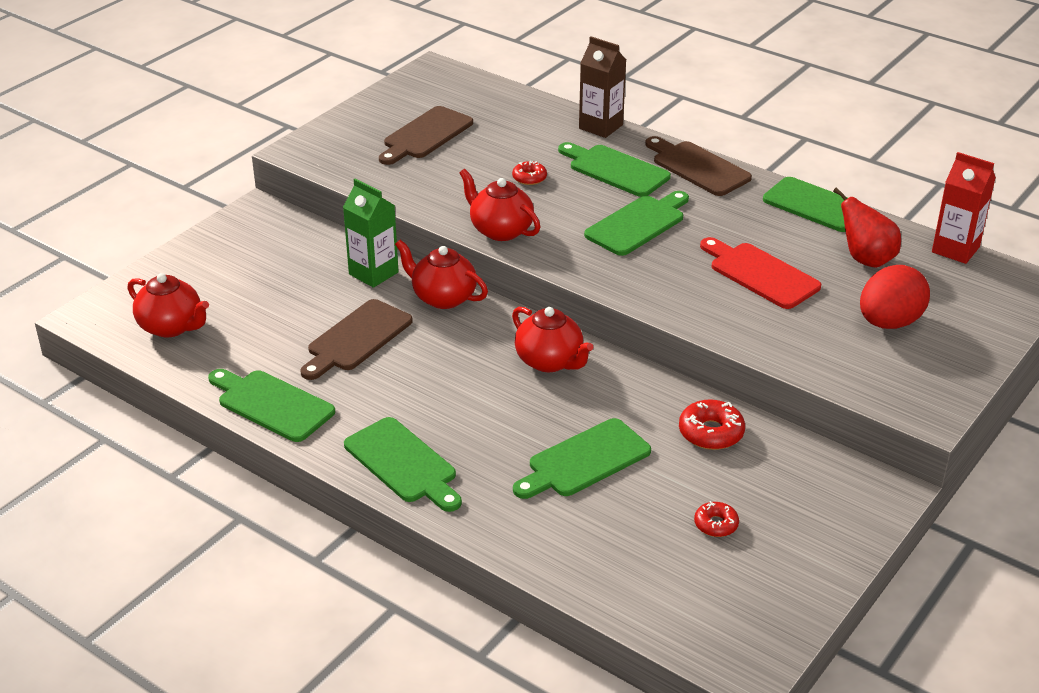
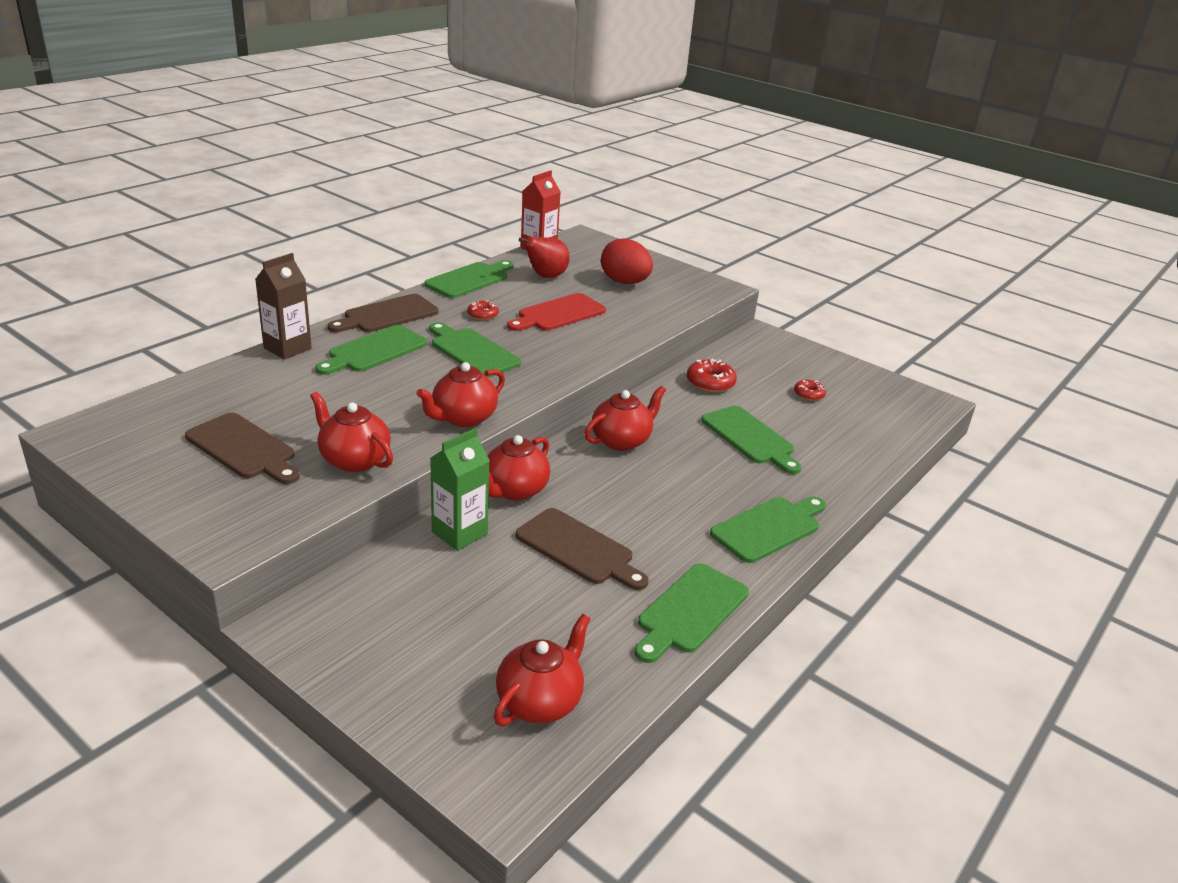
camera: 90 degrees left, 5 degrees down
(418, 184) = (354, 460): none -> red teapot
(529, 178) = (370, 394): red donut -> red donut (483, 315)

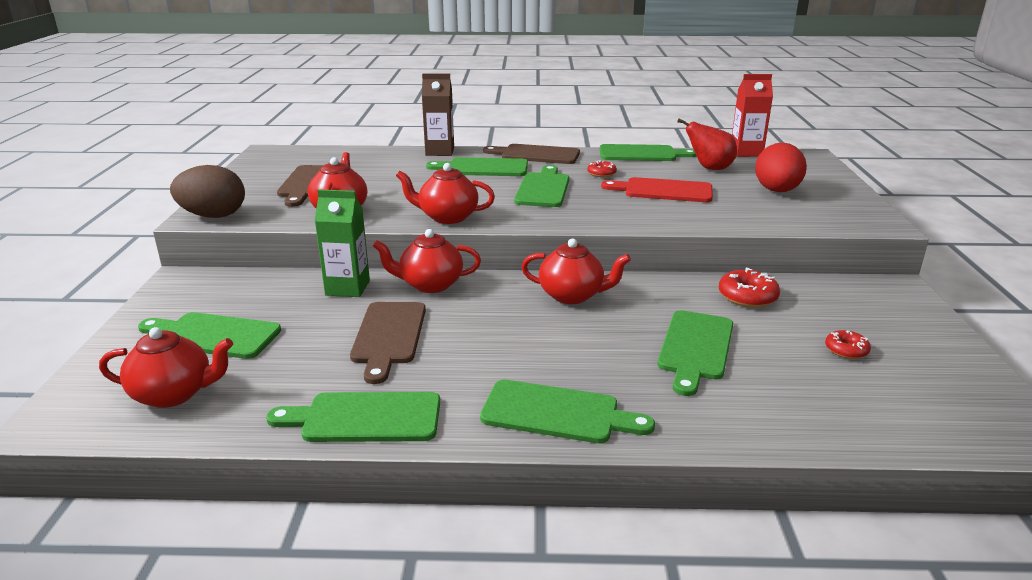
camera: 55 degrees right, 5 degrees down
(239, 536) = (213, 216): none -> brown egg
(452, 644) = (213, 335): none -> green cutting board

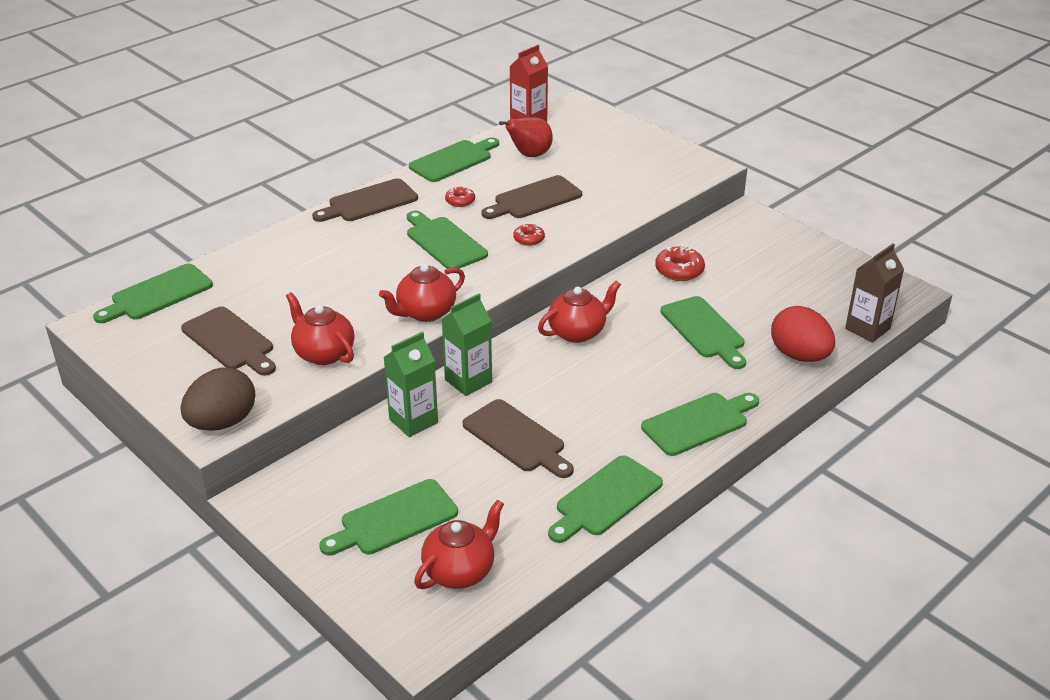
camera: 45 degrees left, 10 degrees up
(430, 285) = (468, 381): red teapot -> green carton
(440, 152) = (274, 239): brown carton -> brown carton (867, 329)
(483, 168) = (353, 241): green cutting board -> green cutting board (158, 294)
(663, 191) = (534, 199): red cutting board -> brown cutting board
(777, 191) = (608, 161): red egg -> red egg (799, 355)
(846, 350) = (777, 283): red donut -> red donut (529, 239)

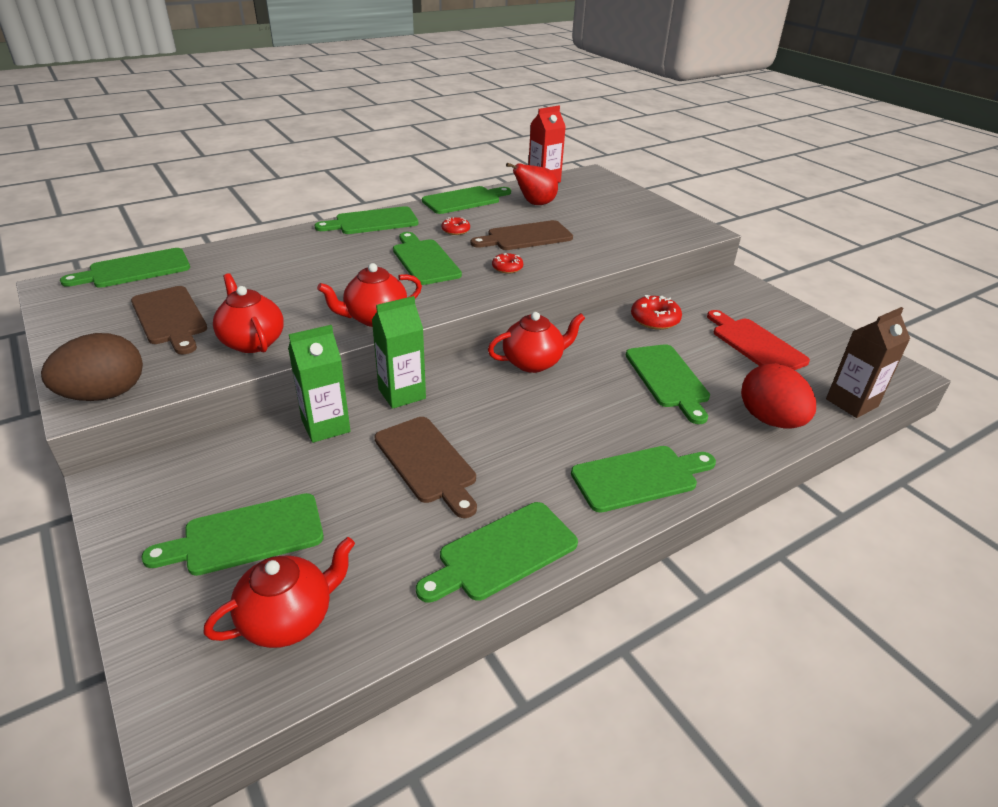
camera: 10 degrees right, 0 degrees up
(369, 202) = (372, 222): brown cutting board -> green cutting board
(777, 283) = (755, 344): none -> red cutting board

